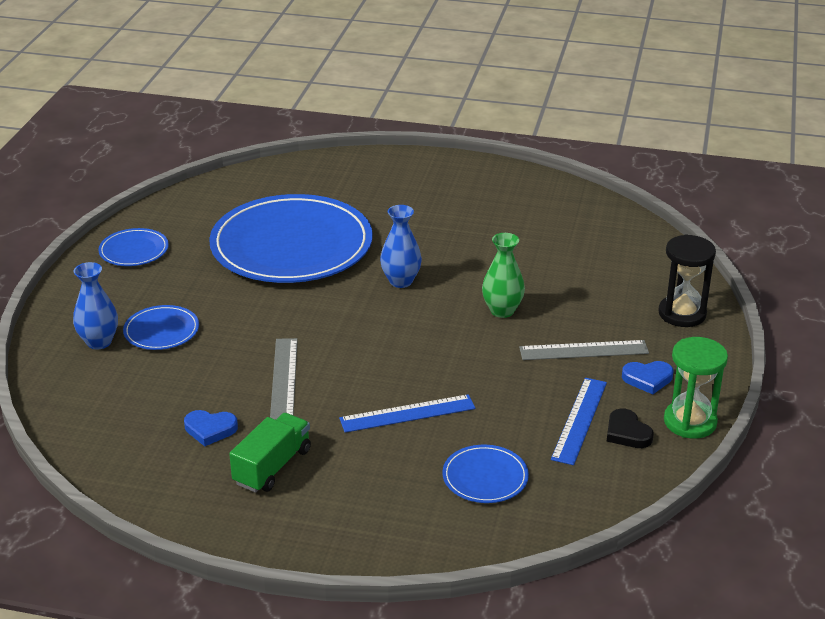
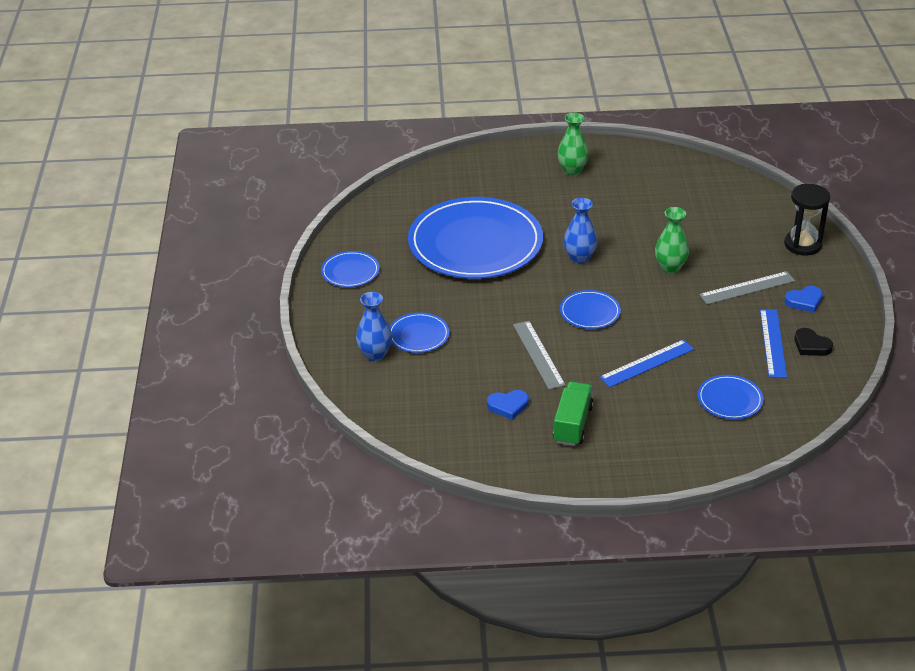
camera: 15 degrees left, 5 degrees up
(375, 342) = (590, 312): none -> blue plate
(451, 188) = (572, 170): none -> green vase
(690, 422) = (850, 328): green hourglass -> none

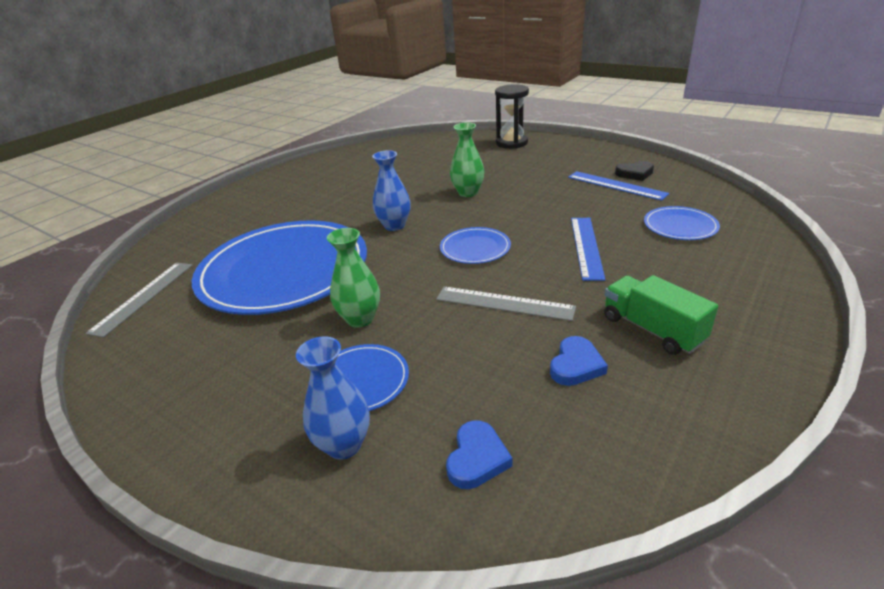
camera: 50 degrees left, 5 degrees down
(350, 271) = (169, 384): blue plate -> none
(572, 170) = (286, 190): green vase -> green vase (360, 319)
(747, 288) = (535, 174): grey ruler -> grey ruler (143, 297)
(804, 301) = (577, 160): blue heart -> blue heart (477, 458)

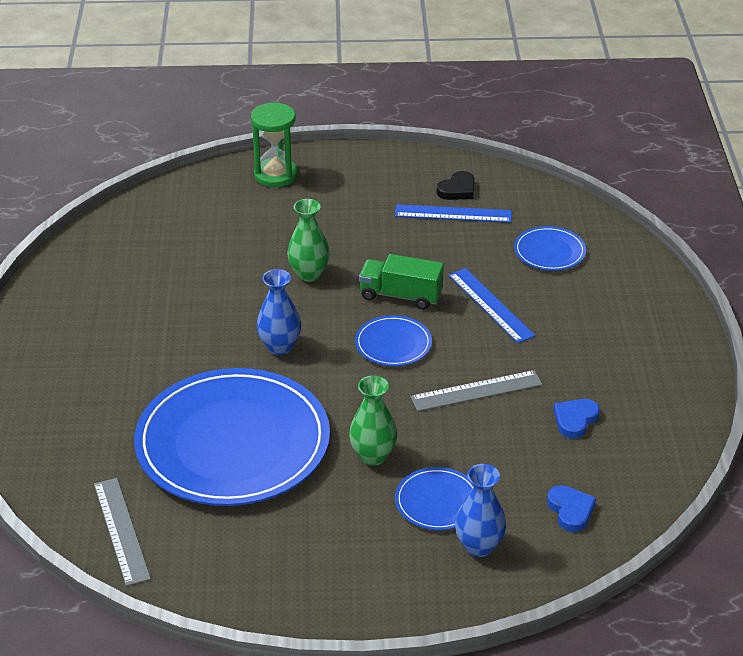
camera: 40 degrees left, 5 degrees up
(511, 143) = (275, 175): black hourglass -> green hourglass
(576, 365) = (575, 420): blue heart -> blue heart turned 135 degrees counterclockwise
(652, 329) = (602, 368): green truck -> green truck (400, 295)

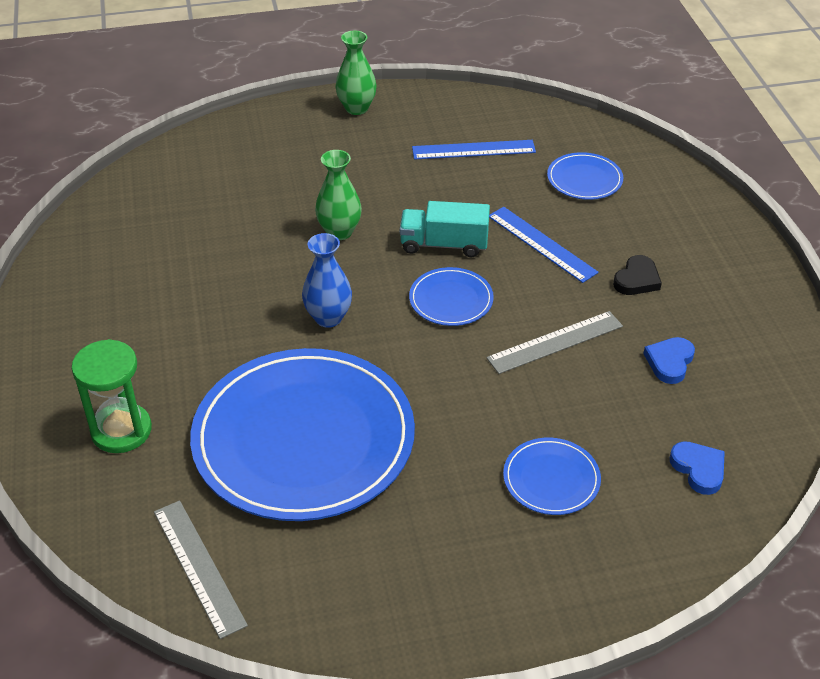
camera: 10 degrees left, 5 degrees up
(275, 175) = (276, 128): green hourglass -> green hourglass (121, 430)
(373, 456) = (465, 433): green vase -> green vase (356, 108)
(400, 295) = (444, 244): green truck -> turquoise truck
(457, 190) = (471, 124): black heart -> black heart (637, 279)
(479, 546) = (612, 527): blue vase -> none

